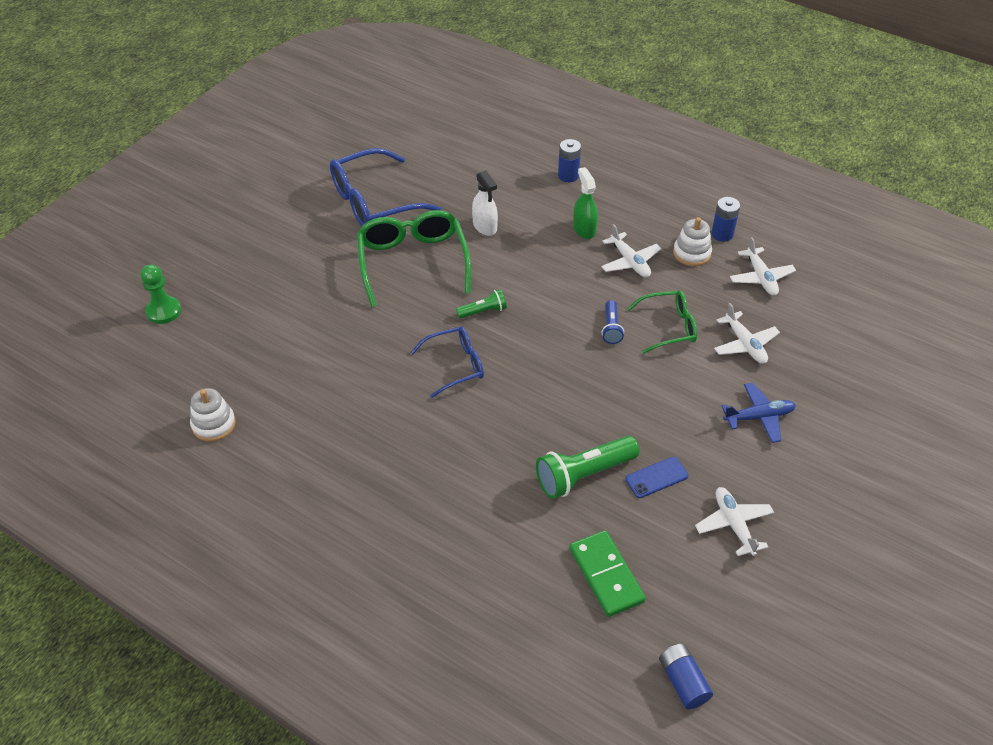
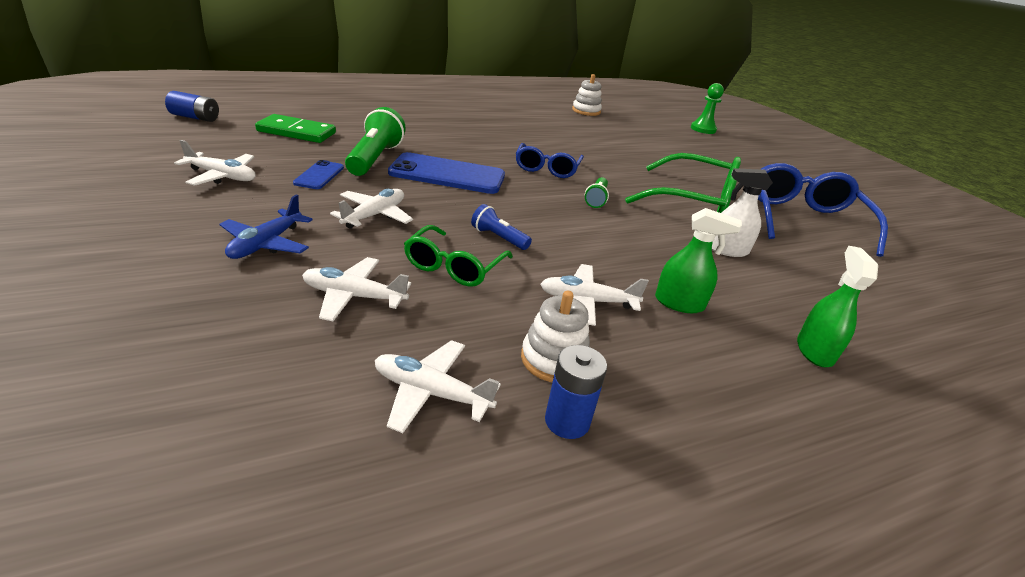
camera: 120 degrees right, 15 degrees down
(552, 412) = (447, 174): none -> blue phone
(568, 175) = (814, 351): blue battery -> green spray bottle
(665, 400) = (374, 215): none -> white plane

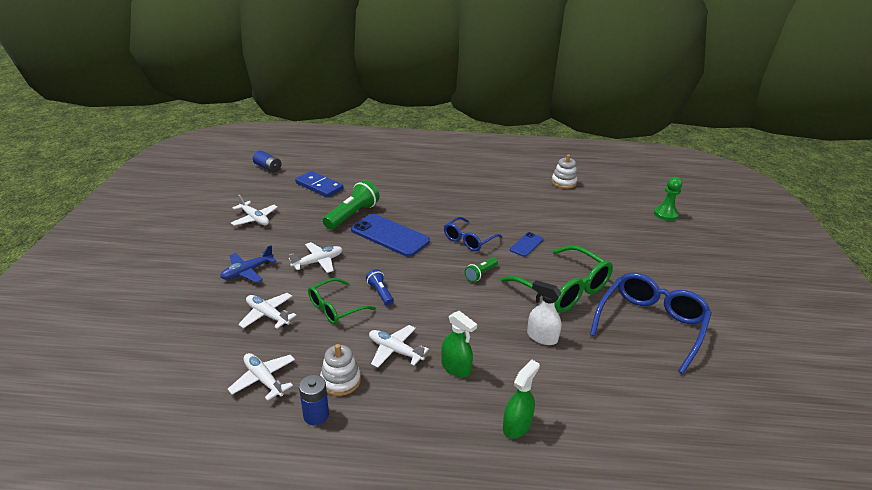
camera: 30 degrees right, 0 degrees up
(296, 132) = (319, 186): green domino -> blue domino
(319, 175) = (308, 225): blue phone -> blue phone (526, 244)

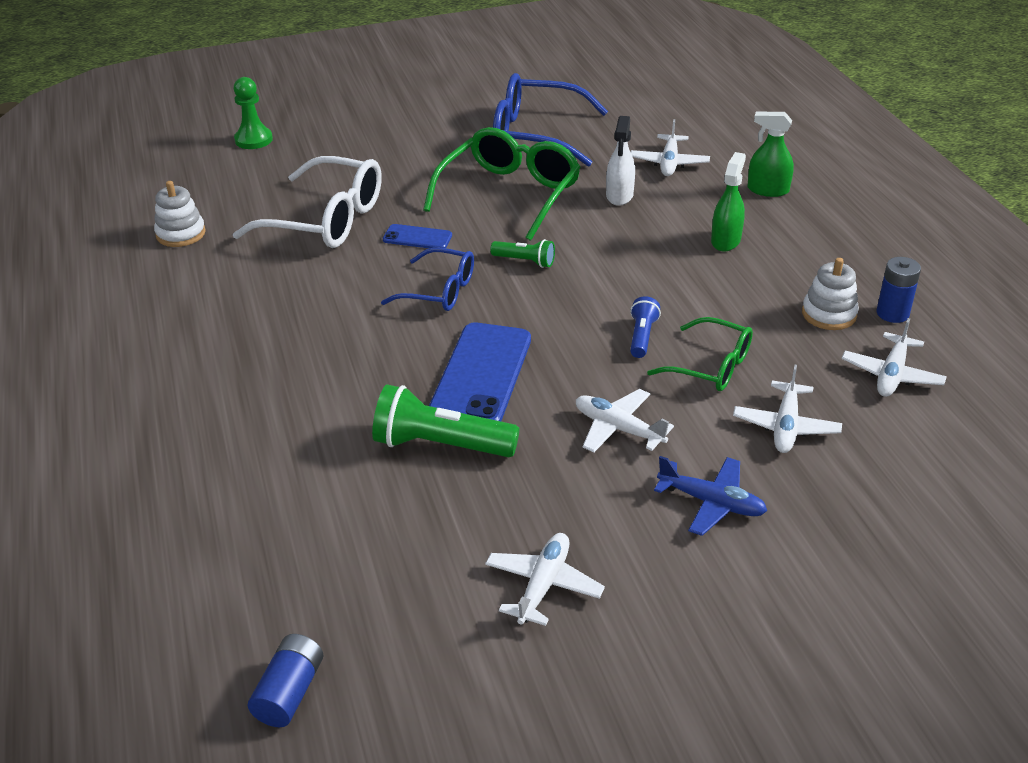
camera: 110 degrees left, 5 degrees up
(319, 186) = (345, 544): blue domino -> none
(380, 293) = (642, 336): blue flashlight -> blue flashlight turned 150 degrees clockwise
(395, 351) = (741, 290): white plane -> white plane (669, 163)
(560, 221) = (325, 220): none -> white glasses

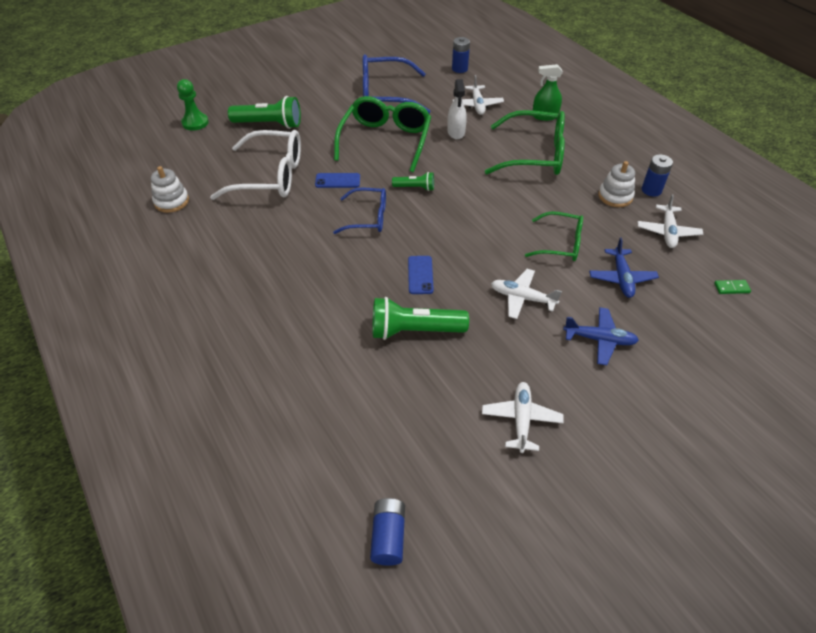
camera: 15 degrees left, 10 degrees up
(353, 154) = (269, 124): none -> green flashlight
(481, 375) = (420, 275): blue phone -> blue phone, size x0.51
(642, 336) = (510, 230): blue flashlight -> none
(664, 111) = (459, 69): none -> blue battery
(725, 241) = (534, 155): green spray bottle -> green glasses
(785, 426) = (621, 278): white plane -> blue plane
(960, 468) = (731, 288): none -> green domino

